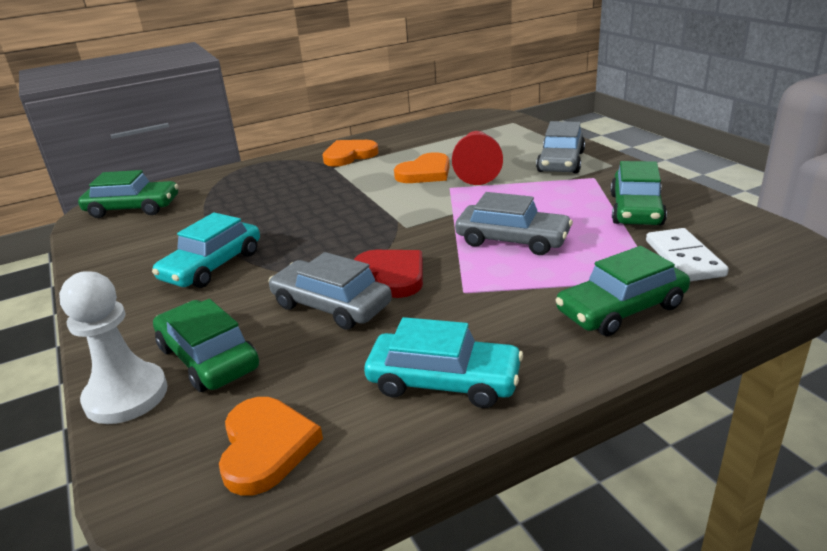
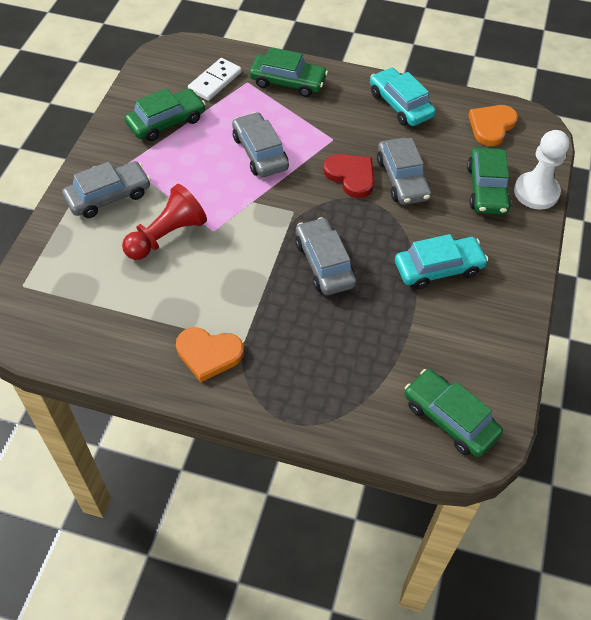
camera: 140 degrees left, 25 degrees up
(329, 217) = (324, 263): none -> grey car
(392, 275) = (351, 176): red heart -> red heart turned 135 degrees clockwise
(425, 173) = (199, 265): orange heart -> none

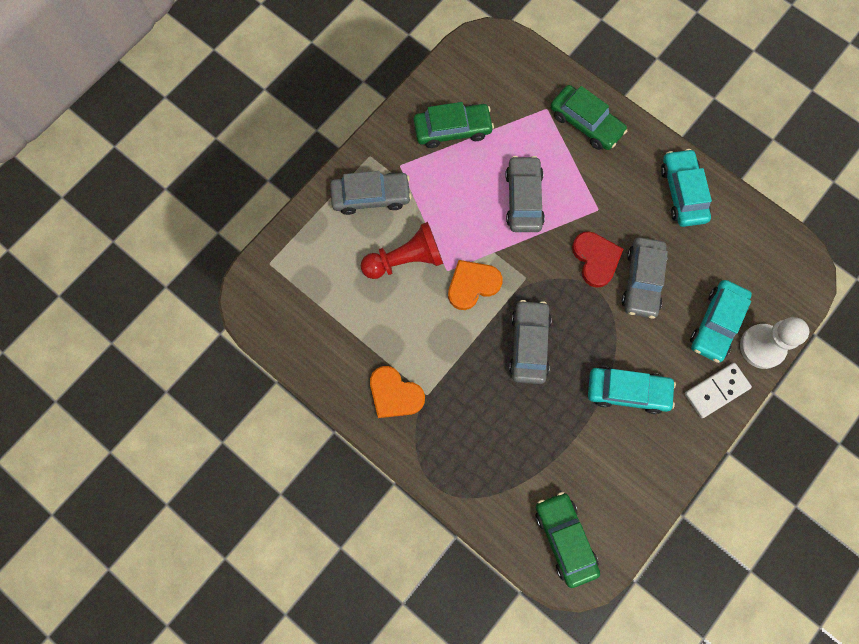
camera: 25 degrees right, 20 degrees up
(215, 81) = (516, 96): white domino -> white domino (716, 390)
(486, 189) = (716, 323): green car -> turquoise car
(491, 126) = (760, 253): orange heart -> orange heart (472, 285)

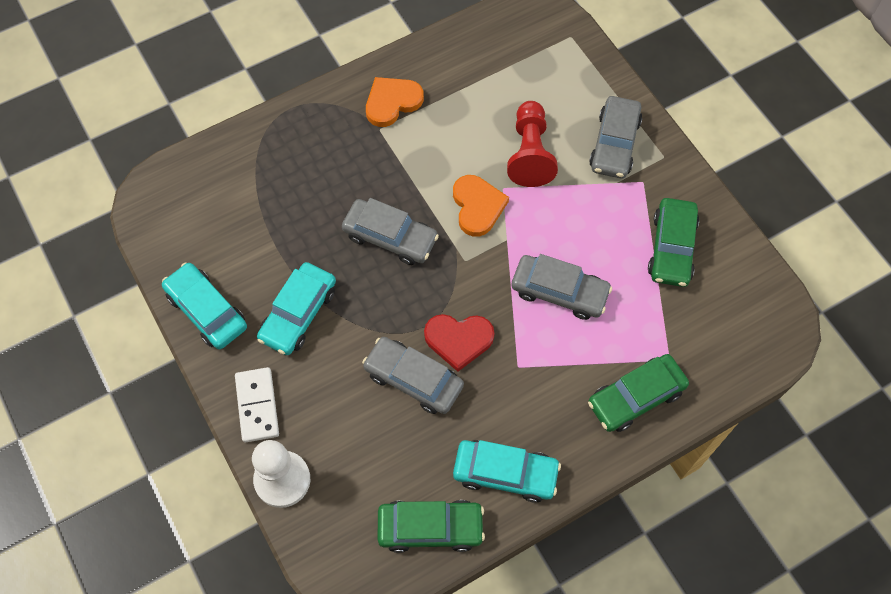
camera: 110 degrees right, 10 degrees down
(565, 539) = (185, 200): green car -> green car (430, 528)
(716, 323) = (330, 440): turquoise car -> turquoise car (207, 311)

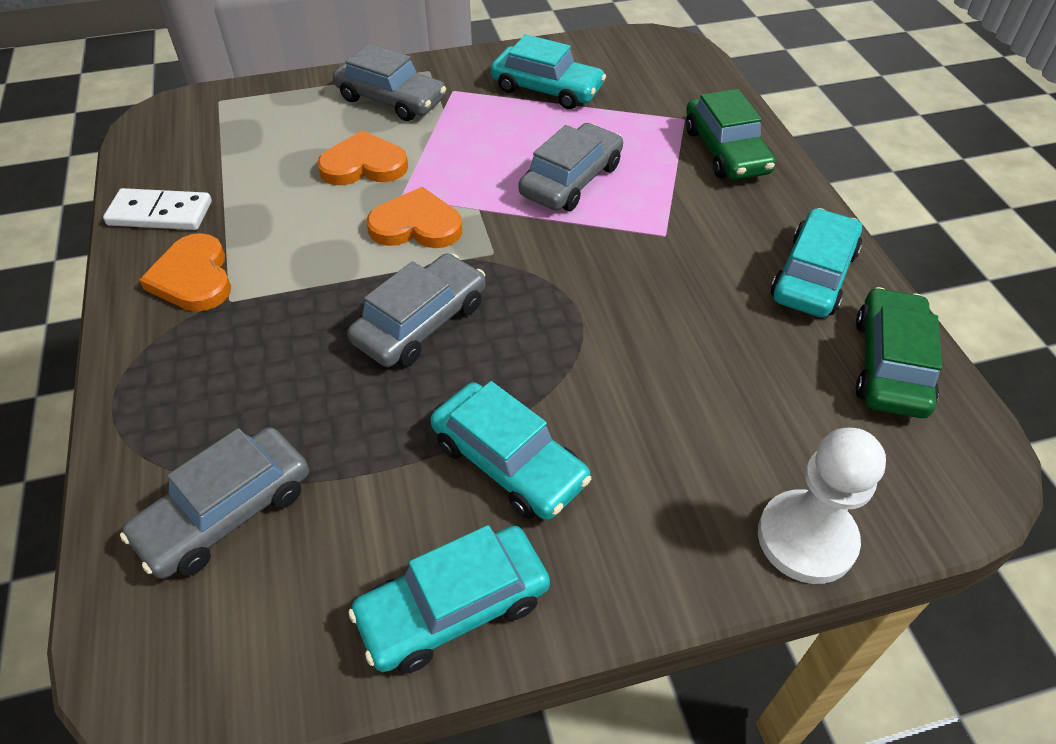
camera: 75 degrees left, 15 degrees down
(257, 405) = (665, 553): white domino -> white domino (160, 213)
(413, 379) = (660, 340): grey car -> grey car (226, 512)
(458, 340) = (611, 282): red heart -> none
(530, 154) = (364, 165): red pawn -> orange heart
(671, 248) = (547, 89): green car -> turquoise car

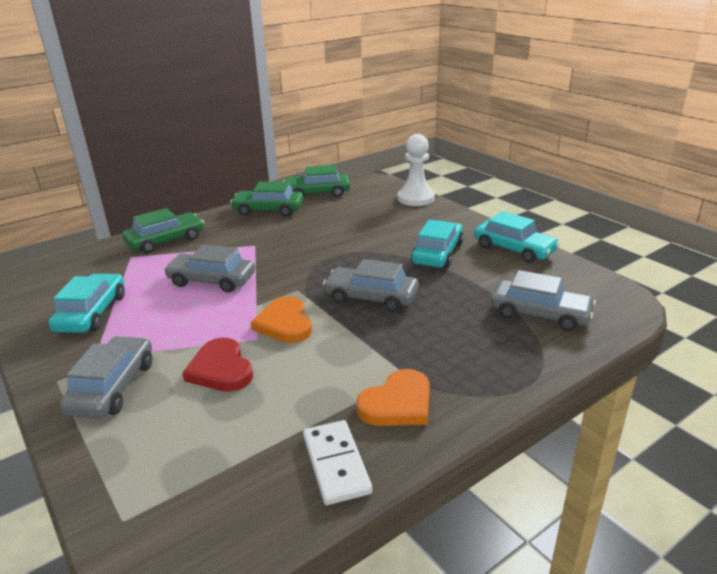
camera: 110 degrees left, 20 degrees down
(364, 165) = (221, 369): orange heart -> red heart
(813, 275) = (268, 210): turquoise car -> green car

